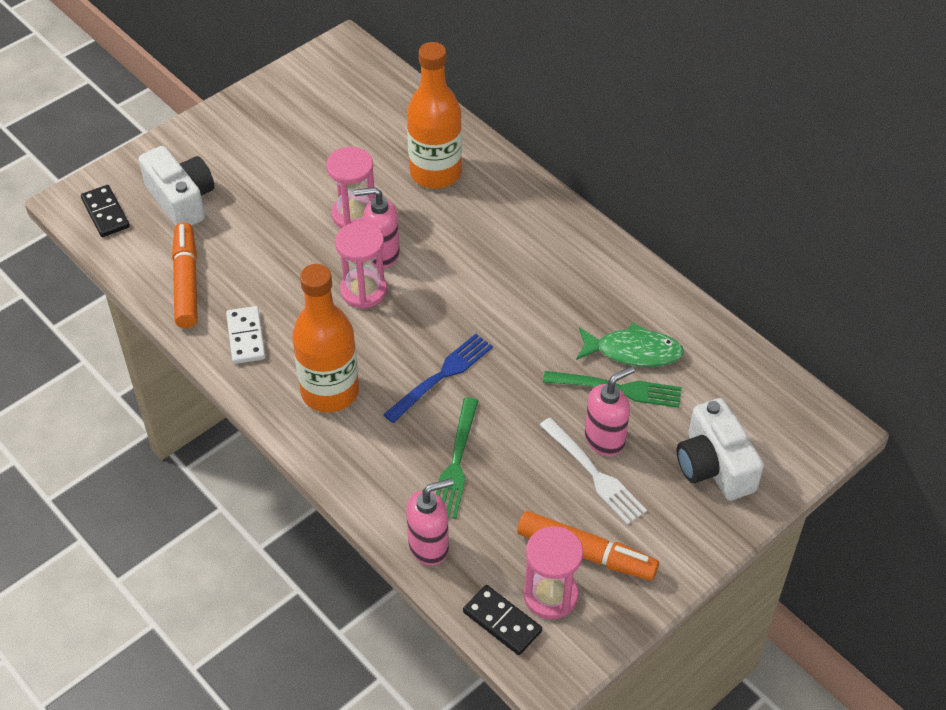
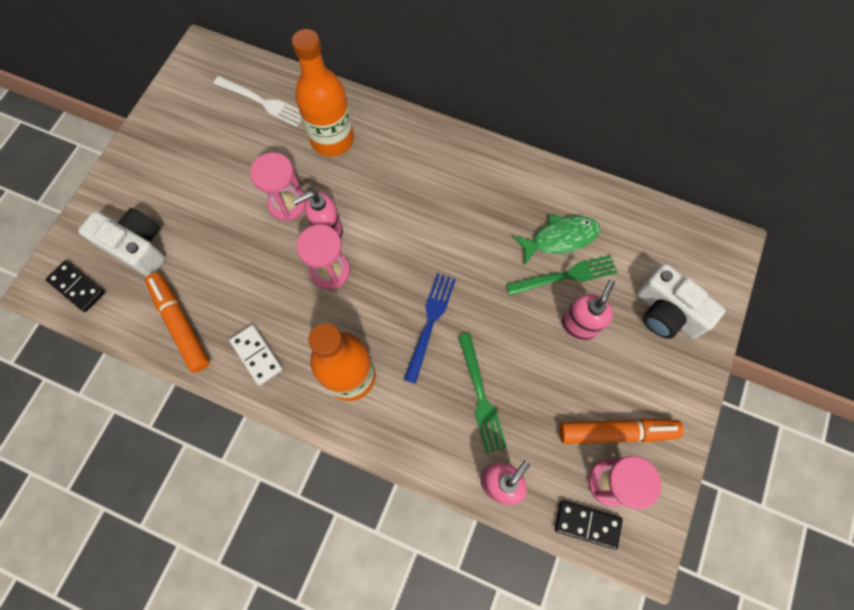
camera: 25 degrees left, 20 degrees up
(594, 473) = (586, 358): white fork -> white fork (262, 102)

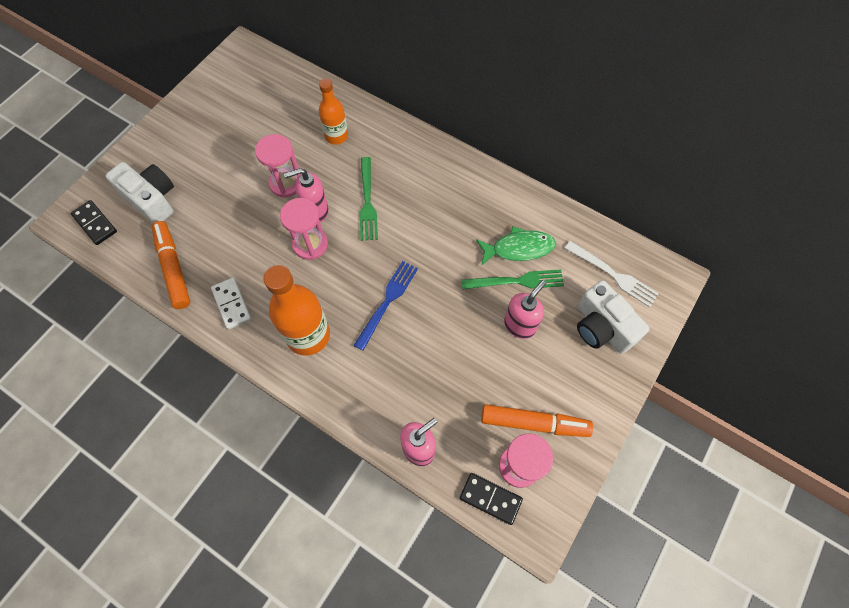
camera: 10 degrees right, 5 degrees down
(262, 102) = (284, 97): white fork -> white fork (613, 275)
(332, 139) = (336, 136): orange bottle -> orange bottle, size x0.62
(481, 396) = (418, 371): green fork -> green fork (367, 202)

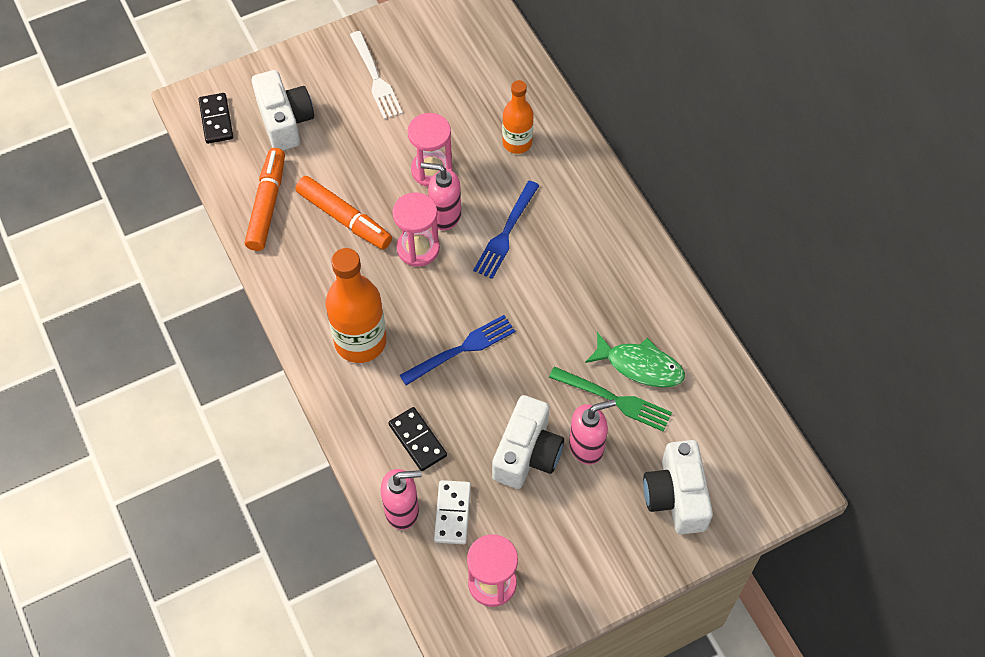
camera: 30 degrees right, 5 degrees down
(231, 304) = (303, 271): white domino -> white domino (452, 513)
(367, 202) = (506, 233): green fork -> blue fork
(482, 353) = (527, 453): none -> white camera
(490, 498) = (443, 596): black domino -> black domino (417, 440)
(534, 423) = (536, 551): orange marker -> orange marker (344, 218)
(613, 275) = (728, 449): white fork -> white fork (375, 78)

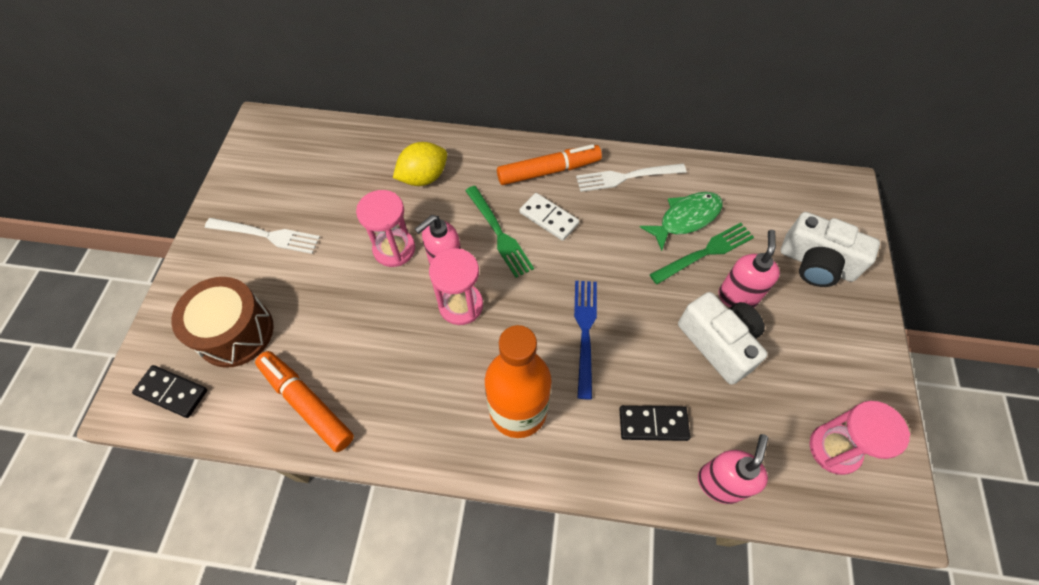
camera: 55 degrees left, 0 degrees up
(285, 121) = (235, 332): white camera -> brown drum
(344, 218) = (381, 345): orange marker -> orange marker (548, 171)
(452, 513) = (745, 440): white domino -> white domino (548, 218)
(506, 233) = (499, 233): blue fork -> green fork
(517, 143) = (423, 177): orange bottle -> yellow lemon
(648, 294) = (626, 177): none -> white fork

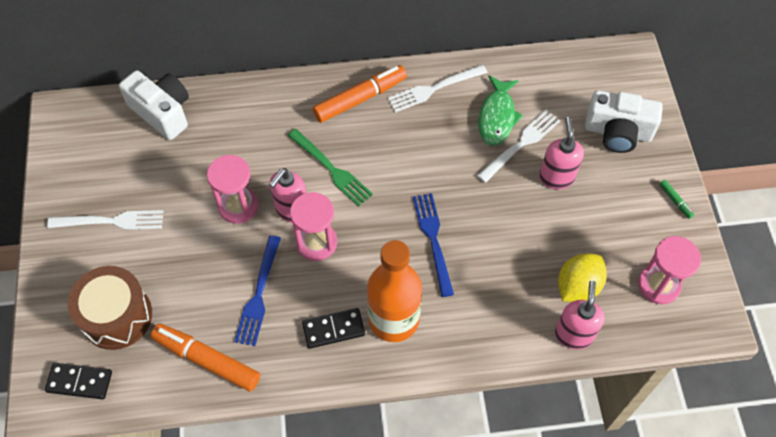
camera: 15 degrees left, 0 degrees up
(384, 345) = (259, 294): none -> blue fork
(423, 177) = (243, 131): yellow lemon -> yellow lemon (577, 286)
(548, 218) = (373, 144): white domino -> none
(653, 423) = (509, 302): black domino -> black domino (333, 329)
(686, 219) = (497, 117): green fish -> green fish turned 150 degrees clockwise
(705, 252) = (520, 144): green fork -> white fork
(718, 343) = (549, 222): white camera -> white camera (162, 112)
(870, 354) = (675, 201): none -> green marker

